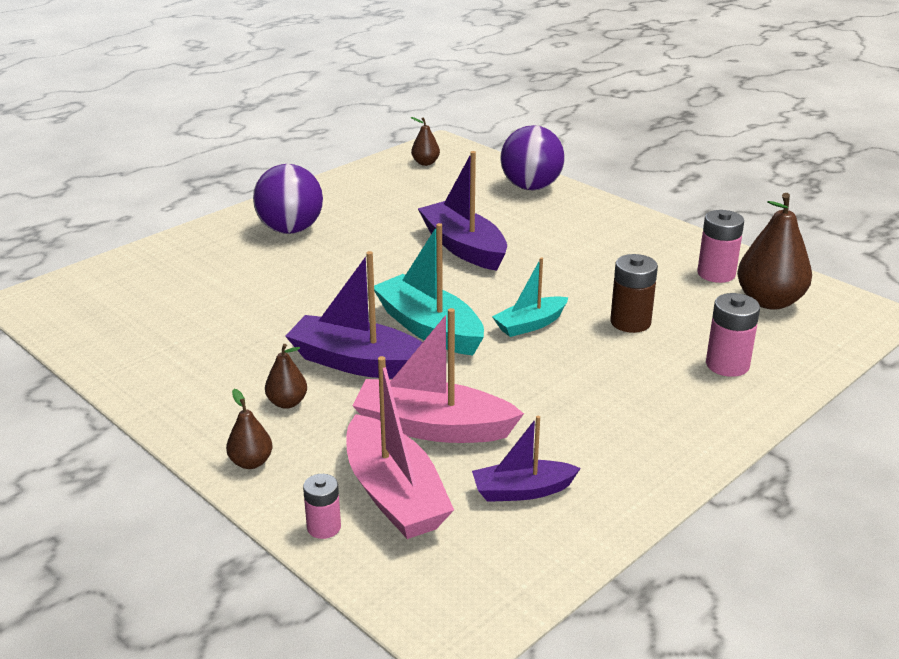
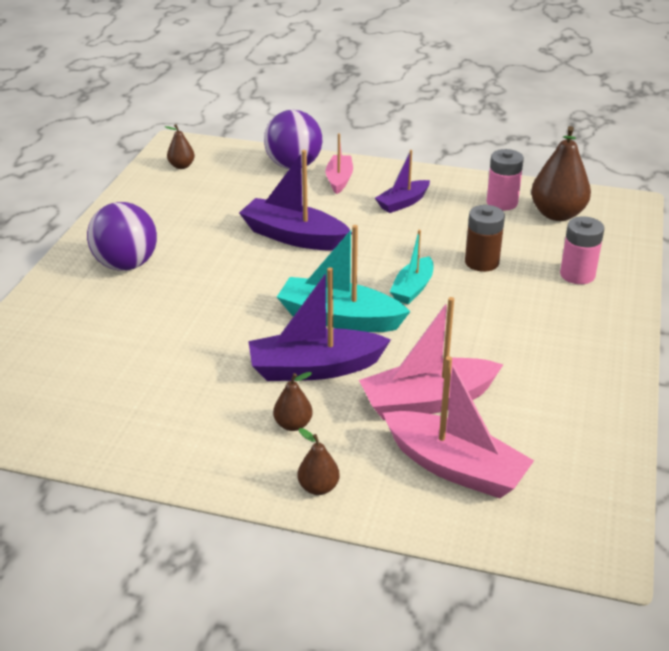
camera: 30 degrees left, 5 degrees up
(324, 527) = (431, 516): pink battery -> none
(522, 491) = (540, 426): purple boat -> purple boat (403, 203)
(563, 210) = (339, 180): none -> pink boat

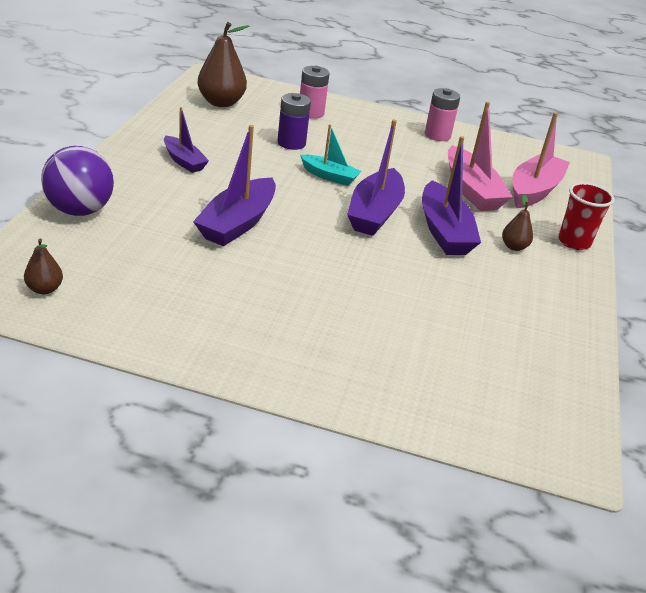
camera: 95 degrees left, 0 degrees up
(126, 265) = (283, 333): purple ball -> none
(318, 487) = (574, 242): brown pear -> red cup
(339, 180) = (125, 187): pink boat -> none
(339, 318) = (374, 213): turquoise boat -> purple boat
(481, 262) = (291, 143): brown battery -> purple battery
(502, 203) = (196, 119): pink battery -> pink battery (437, 135)

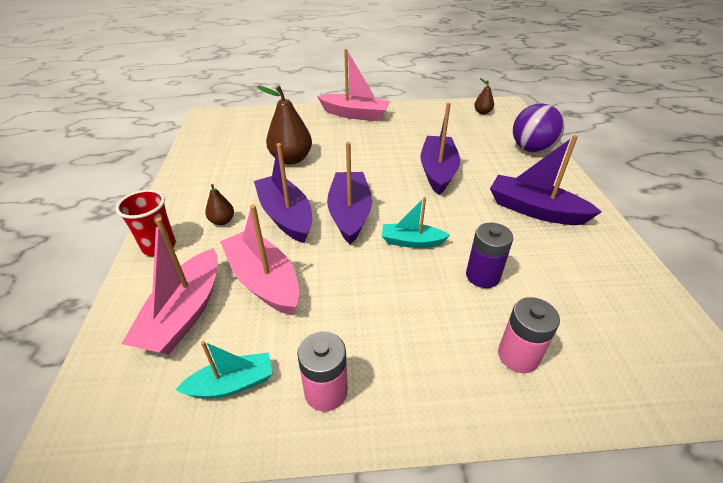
camera: 165 degrees right, 5 degrees up
(184, 161) = (535, 210): purple boat -> purple boat, size x1.67
(221, 102) = (625, 319): brown pear -> brown pear (291, 159)
(275, 361) = (355, 114): none -> pink boat
(494, 153) = (232, 384): none -> turquoise boat

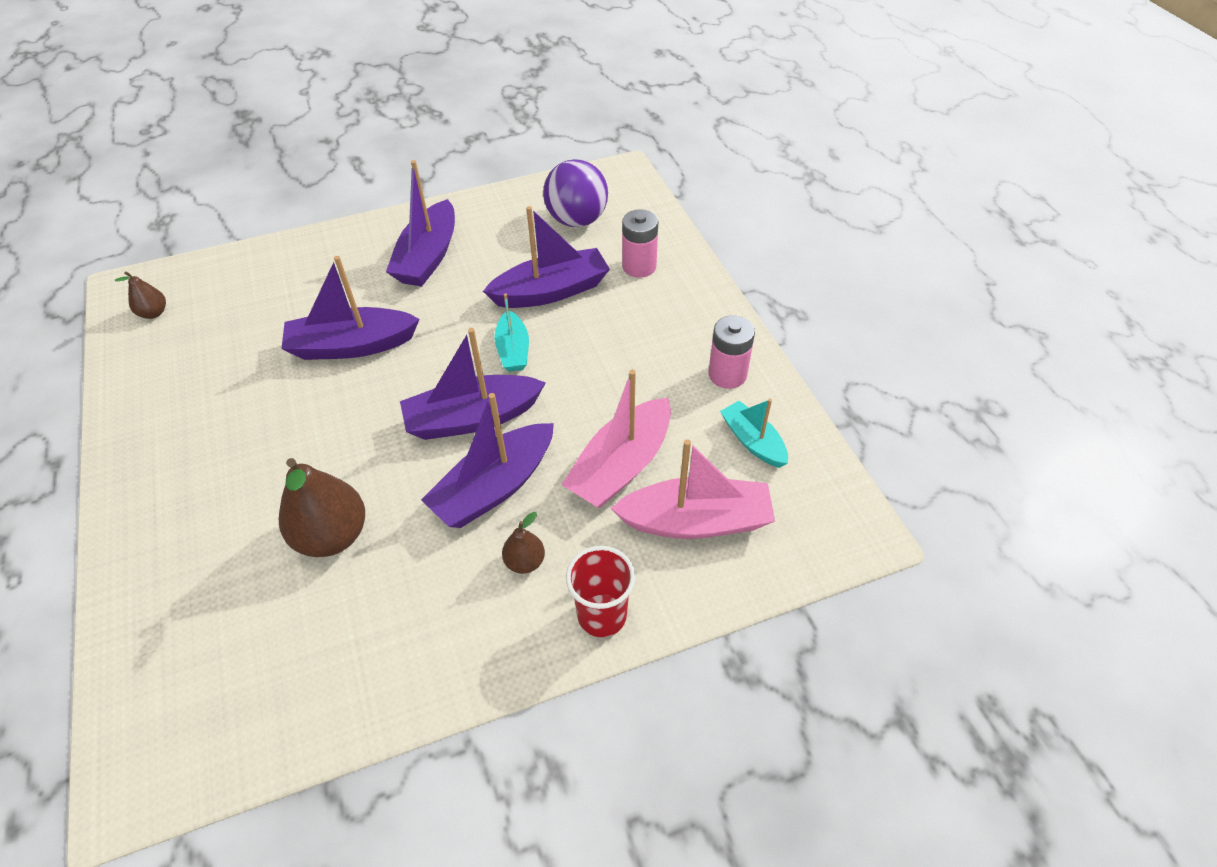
camera: 105 degrees left, 10 degrees up
(355, 114) = (148, 487): pink boat -> none
(482, 276) = (551, 291): purple battery -> purple boat
(531, 149) = (282, 259): purple ball -> purple ball (577, 220)

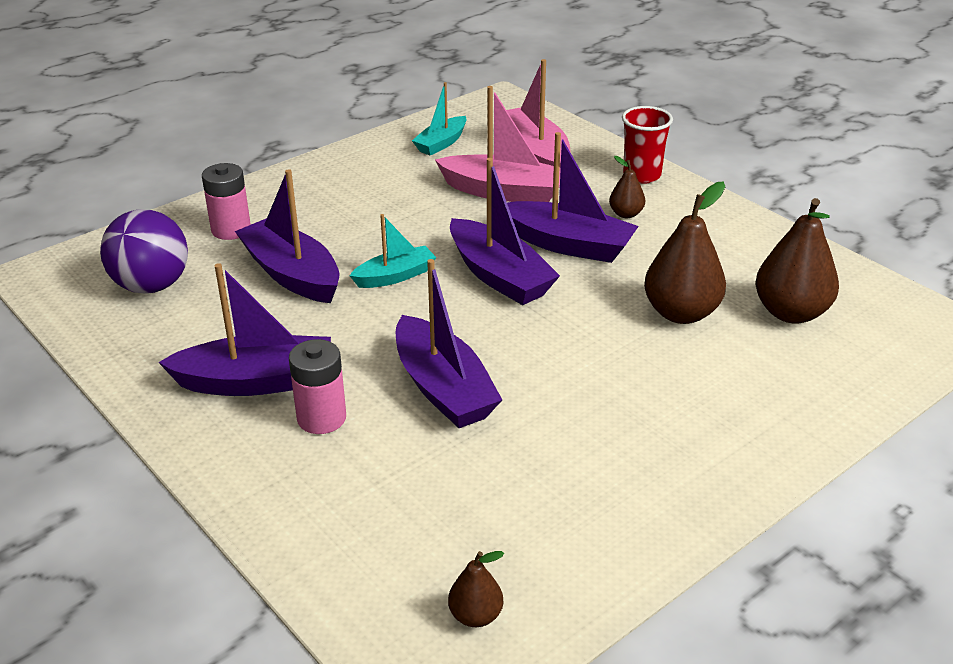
camera: 110 degrees left, 15 degrees down
(268, 634) = (791, 313): none -> brown pear
(727, 374) = (371, 163): pink battery -> pink battery (321, 418)

